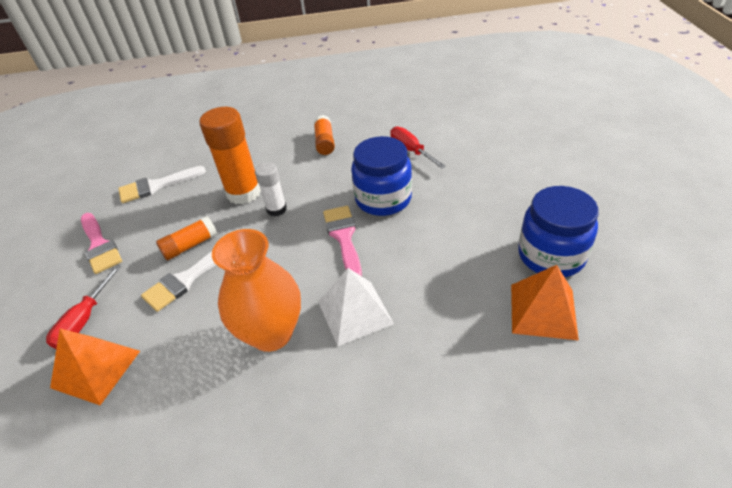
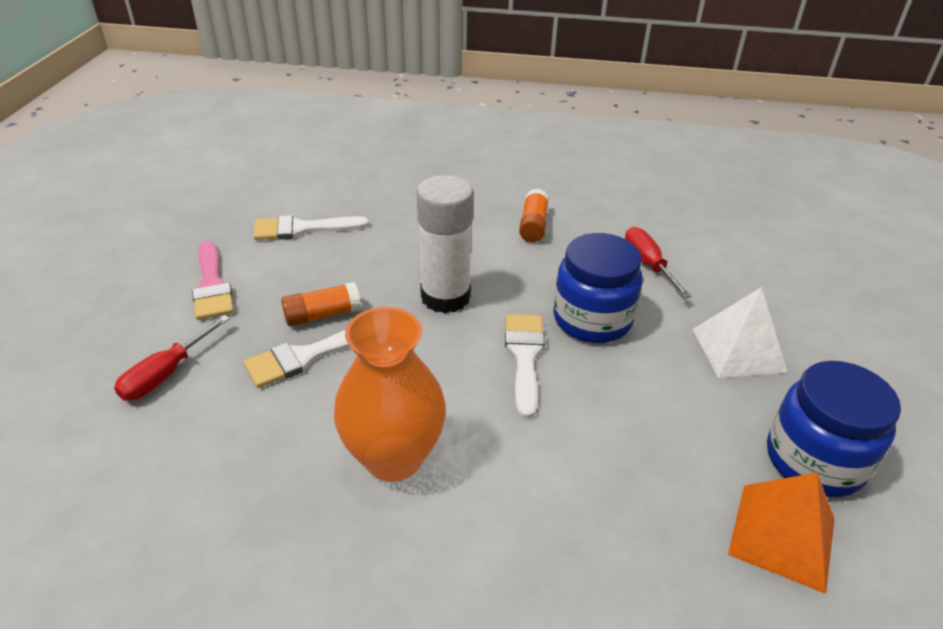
camera: 10 degrees right, 5 degrees down
(96, 369) = (162, 439): orange pyramid -> none
(243, 193) = (409, 265): orange glue stick -> none
(276, 209) = (445, 297): white glue stick -> white glue stick, size x1.79
(343, 237) = (524, 356): pink brush -> white brush
(354, 312) = (512, 461): white pyramid -> white pyramid (738, 350)

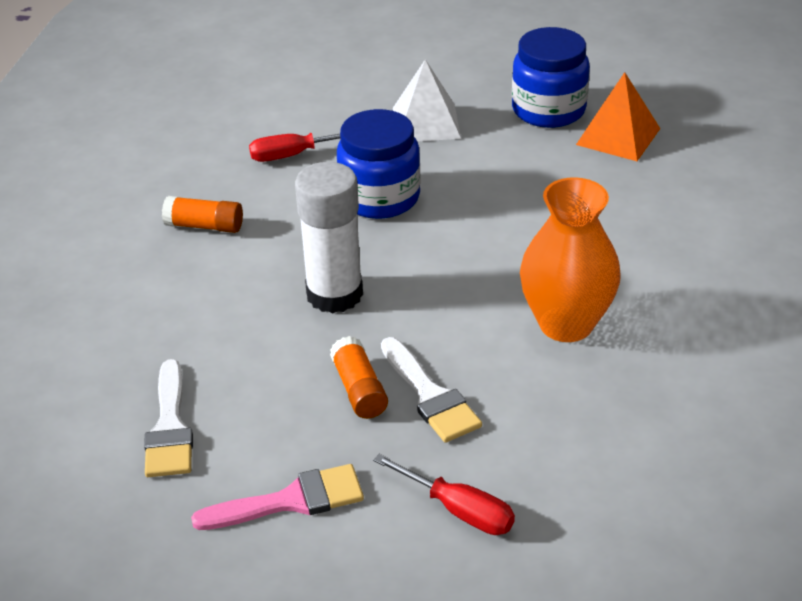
camera: 85 degrees left, 0 degrees up
(524, 356) = (432, 243): white brush -> none

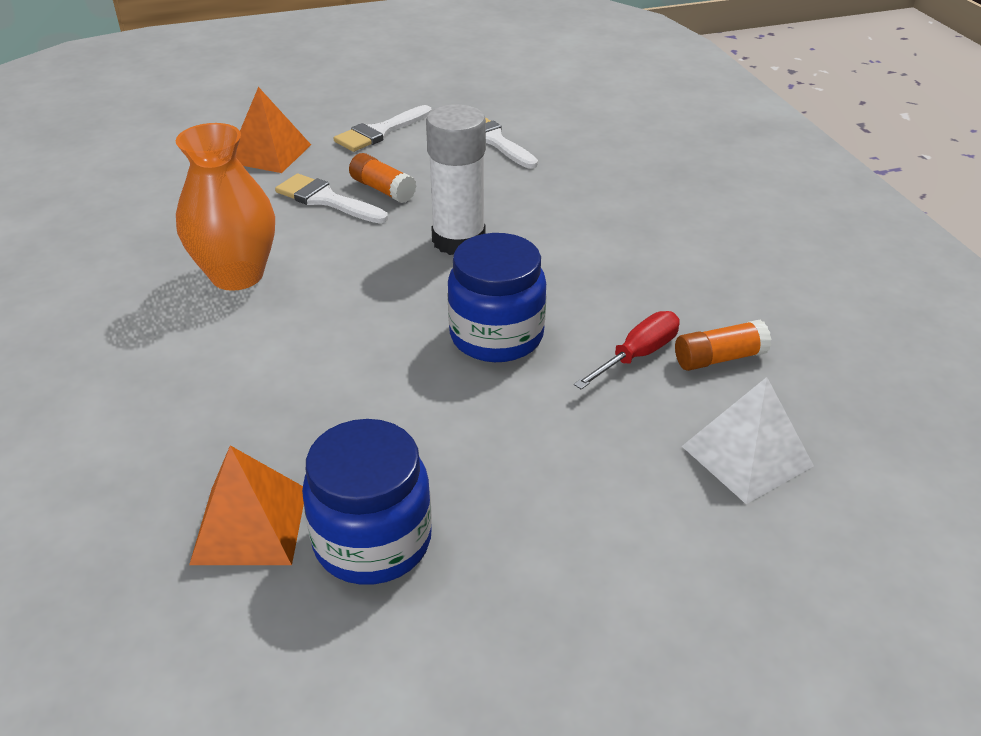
camera: 150 degrees right, 0 degrees up
(204, 226) = (633, 258): orange glue stick -> orange glue stick (719, 358)
(291, 501) = (380, 132): pink brush -> white brush
(426, 123) = (527, 455): white pyramid -> white pyramid (746, 455)
(458, 510) = (269, 153): red screwdriver -> orange pyramid

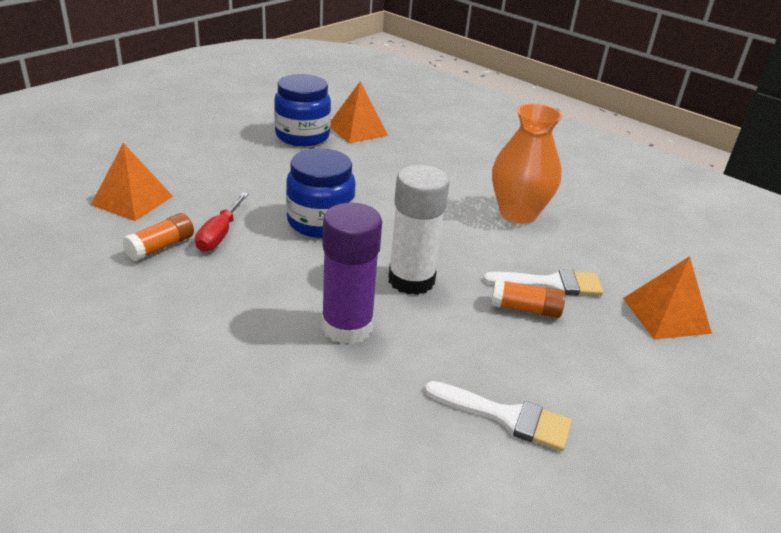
camera: 145 degrees right, 5 degrees down
(380, 132) = (625, 382): white brush -> none
(560, 220) = (347, 327): none -> purple glue stick
(746, 455) = (132, 200): white pyramid -> orange pyramid

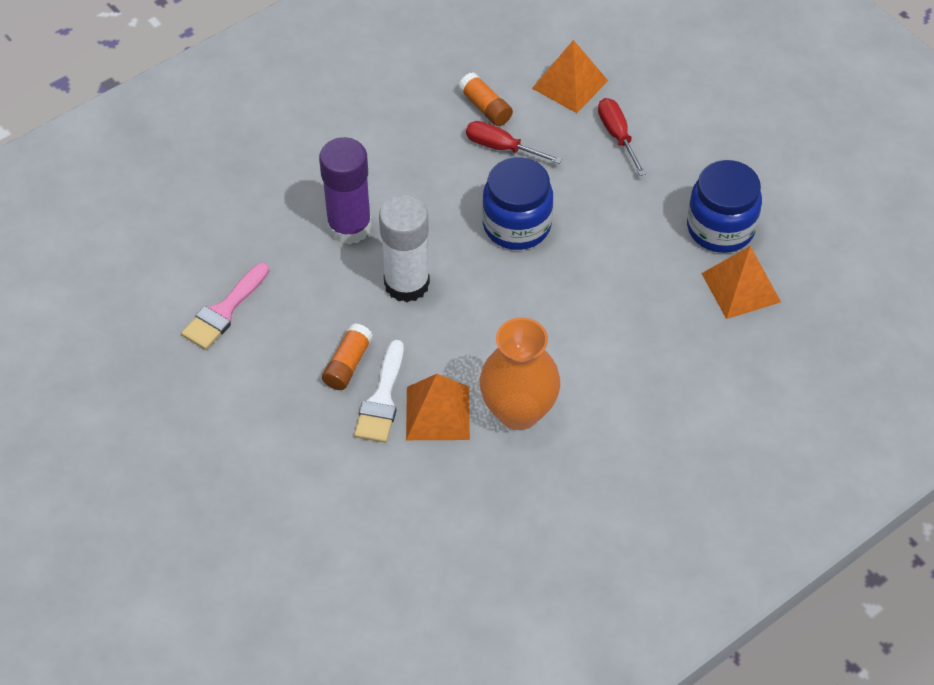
camera: 105 degrees right, 20 degrees up
(203, 176) = (617, 136): none -> red screwdriver
(506, 417) = (224, 311): white brush -> pink brush
(666, 315) = (315, 484): orange pyramid -> orange pyramid (438, 413)

